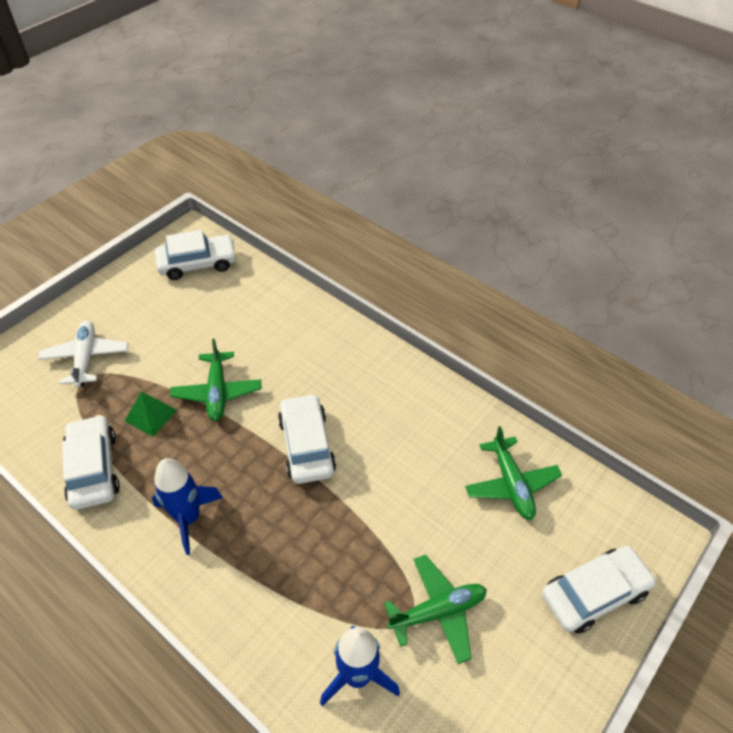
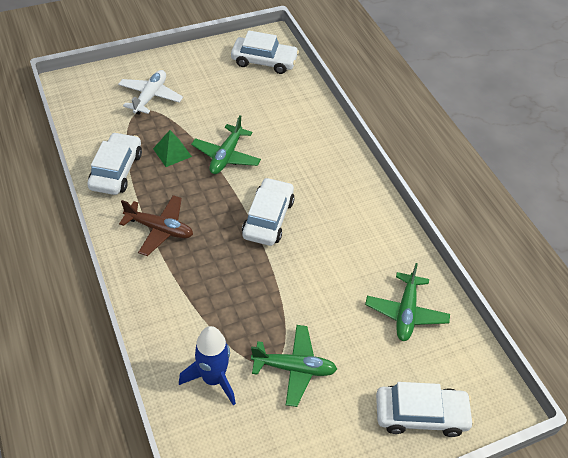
camera: 25 degrees right, 0 degrees up
(188, 518) = (159, 229): blue rocket -> brown plane

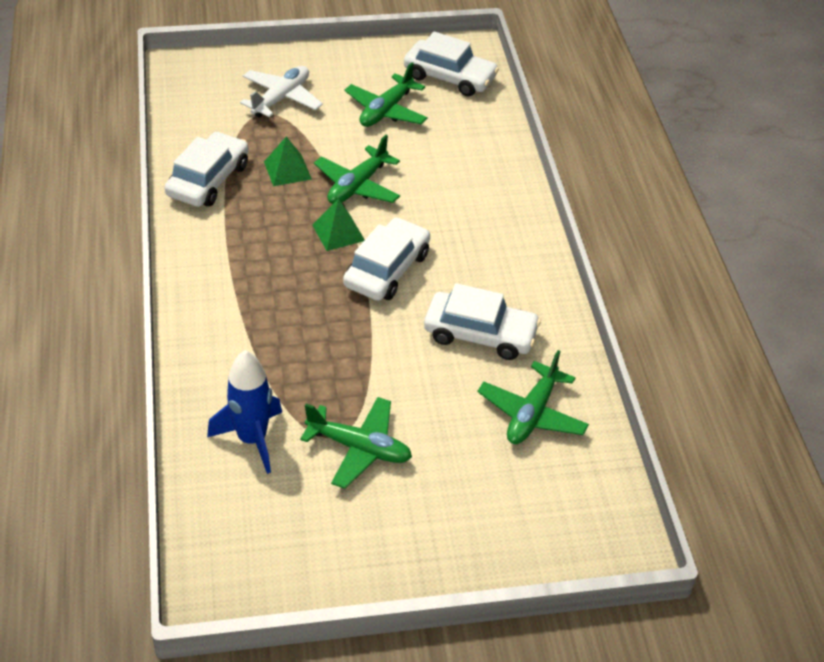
camera: 15 degrees right, 5 degrees down
(159, 229) = (241, 258): brown plane -> none
(224, 195) = (338, 232): none -> green pyramid
(228, 94) = (386, 111): none -> green plane
(421, 415) = (506, 534): white car -> white car (480, 334)

